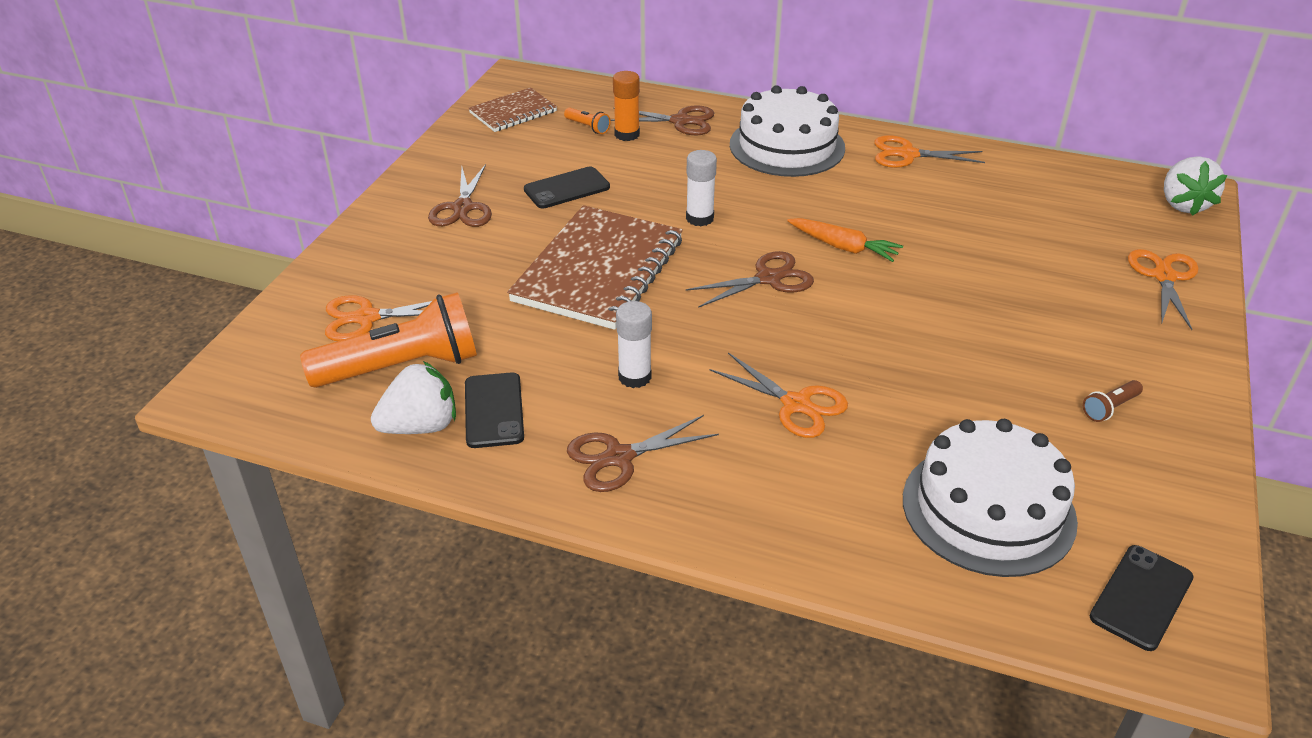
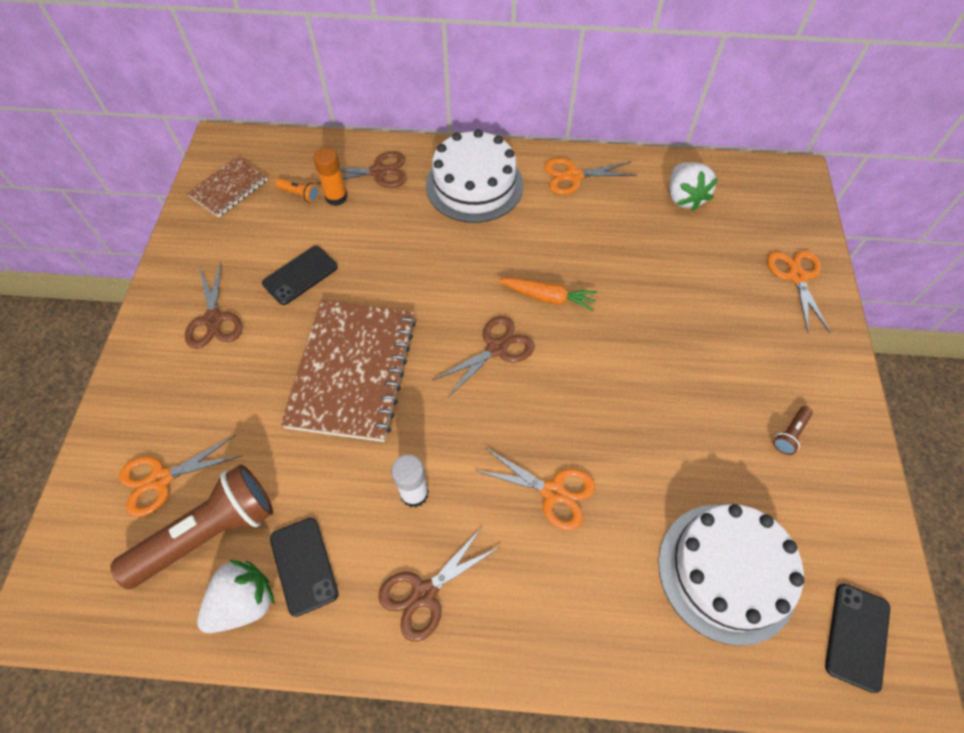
camera: 15 degrees left, 20 degrees up
(402, 367) = (209, 533): orange flashlight -> brown flashlight
(699, 218) = (423, 288): white glue stick -> none
(1183, 204) = (793, 192): white strawberry -> white strawberry (684, 198)

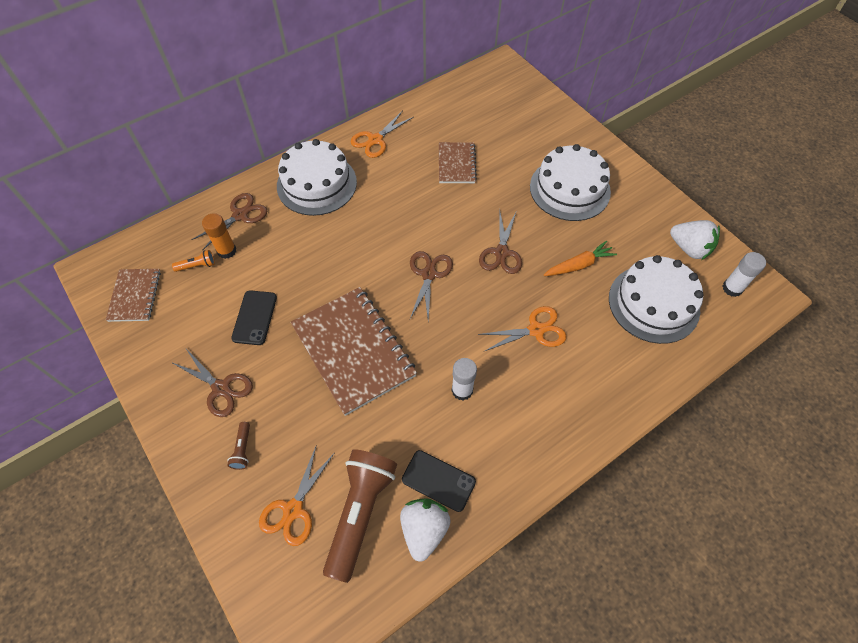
camera: 40 degrees left, 0 degrees up
(424, 593) = (520, 437): brown scissors -> brown scissors (501, 253)
(548, 297) = (430, 224): orange carrot -> orange carrot (579, 265)
(637, 253) = (456, 164): none -> brown notebook
(684, 198) = (453, 114): white strawberry -> white strawberry (689, 248)
(746, 364) = (569, 189): none -> white cake
(790, 434) = (622, 212): brown flashlight -> brown flashlight (242, 449)
(797, 277) = (553, 123): orange scissors -> none
(857, 636) = (732, 288): black phone -> white glue stick

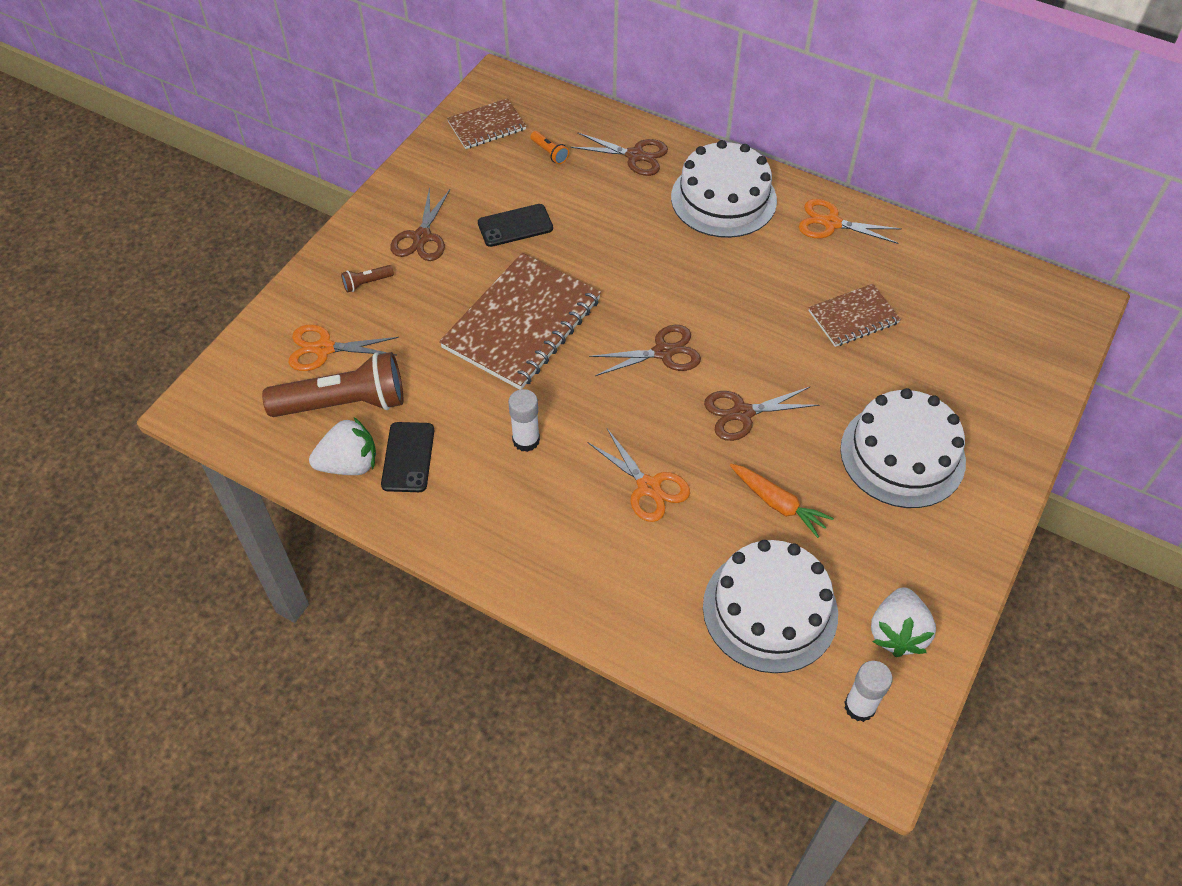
camera: 65 degrees right, 5 degrees down
(227, 251) = (582, 166): orange glue stick -> none

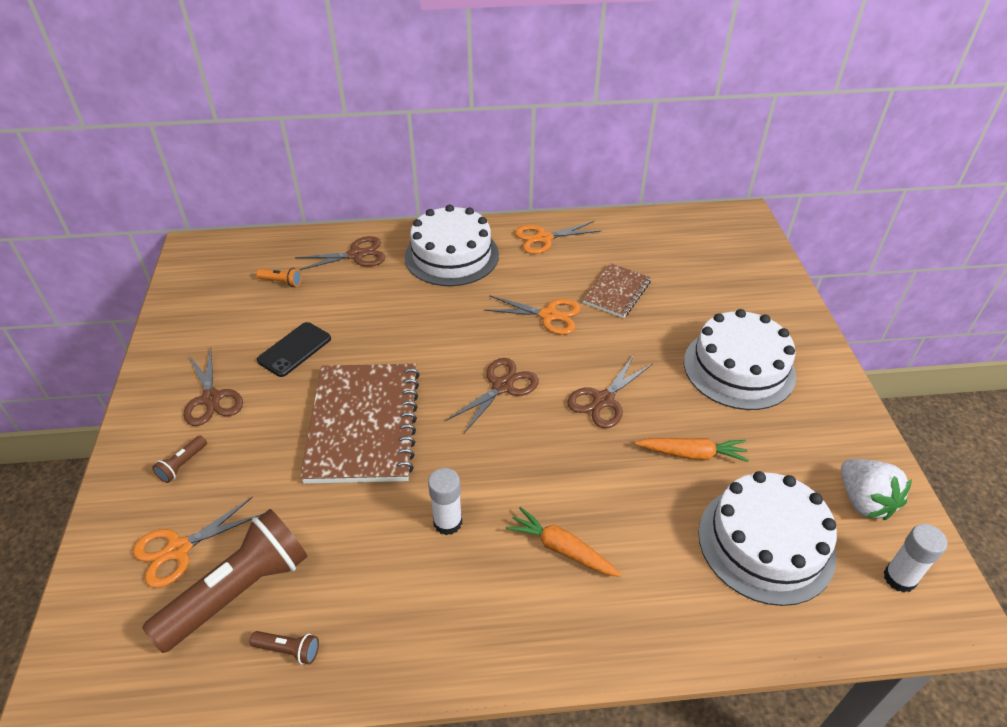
camera: 35 degrees left, 10 degrees down
(349, 464) = (288, 650): white strawberry -> brown flashlight
(408, 457) = (346, 605): black phone -> none
(487, 126) = (208, 285): brown notebook -> none
(596, 512) = (561, 549): none -> orange carrot
(648, 487) = (585, 500): orange scissors -> orange scissors (548, 315)

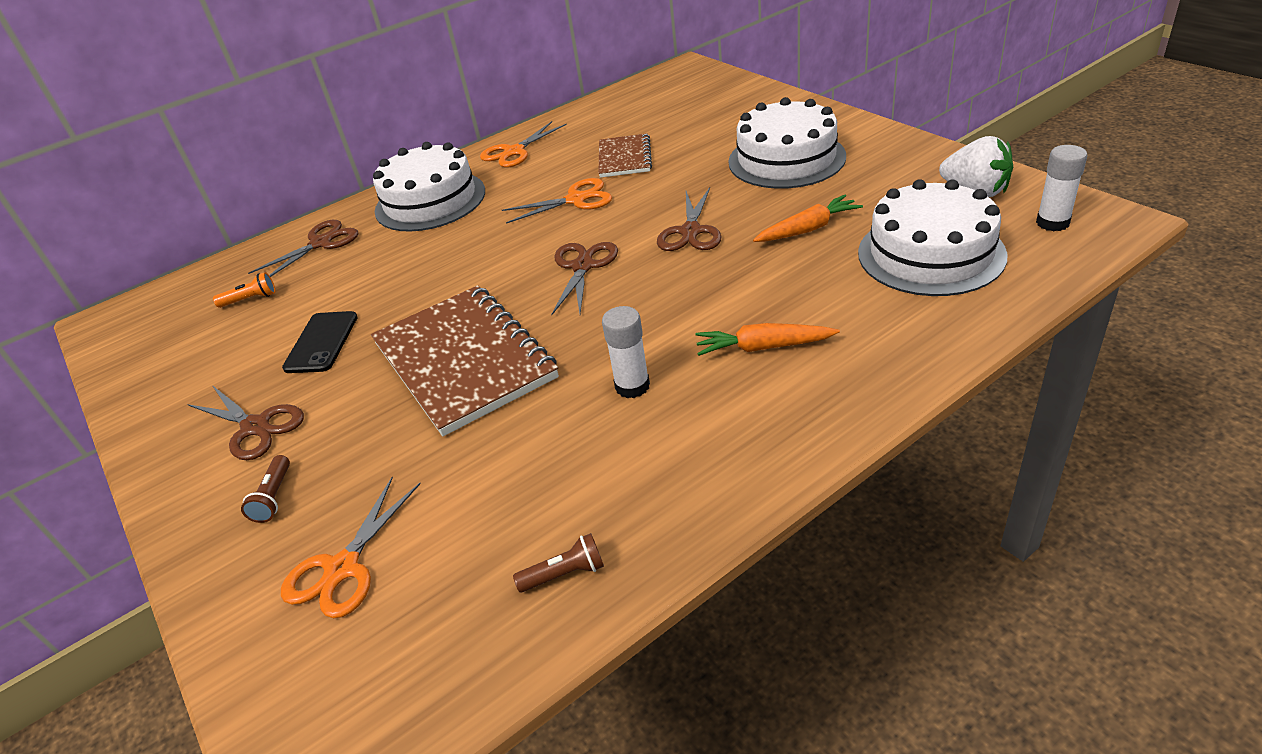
camera: 25 degrees left, 5 degrees down
(239, 591) = (456, 560): brown flashlight -> none

